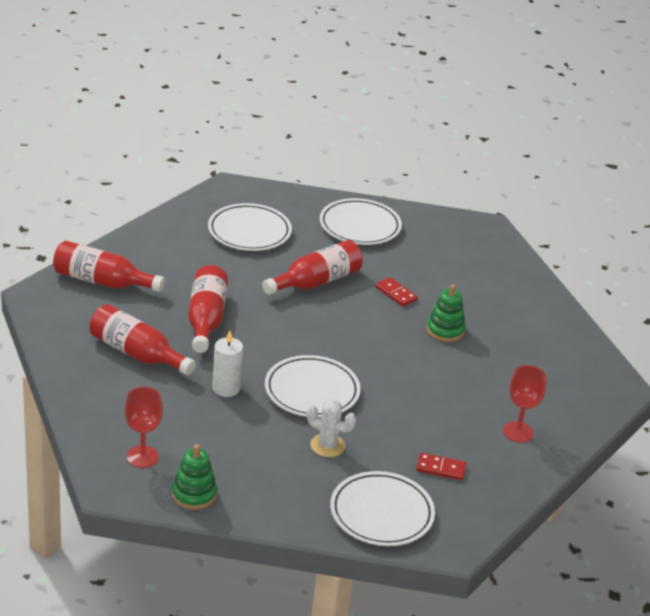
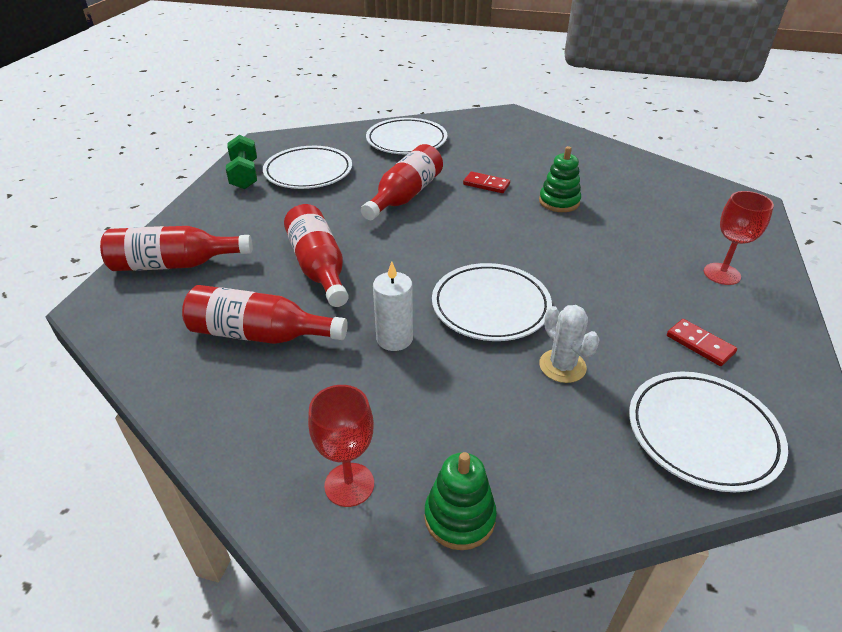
camera: 20 degrees left, 5 degrees up
(194, 217) = (244, 175): none -> green dumbbell
(327, 445) = (562, 366): white cactus -> white cactus turned 60 degrees clockwise
(441, 468) = (700, 344): red domino -> red domino turned 60 degrees clockwise

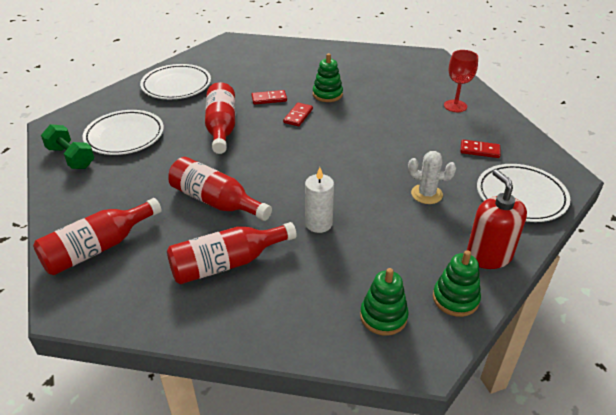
camera: 35 degrees left, 0 degrees up
(349, 484) = (383, 316): red goblet -> green stacking toy
(490, 306) = (354, 178): white plate -> none
(499, 213) = (298, 116): none -> red domino
(567, 487) = (489, 255): none -> red soap dispenser

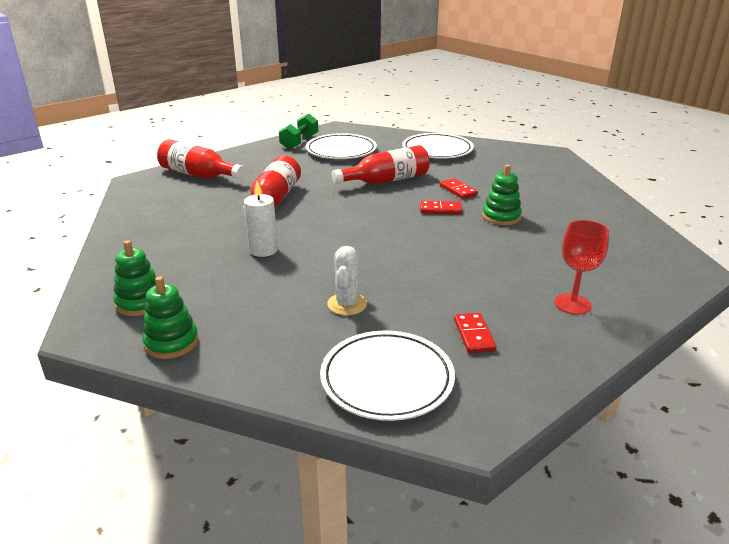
camera: 70 degrees right, 10 degrees down
(227, 263) = (194, 221): red bottle -> none
(489, 255) = (250, 360): red soap dispenser -> none

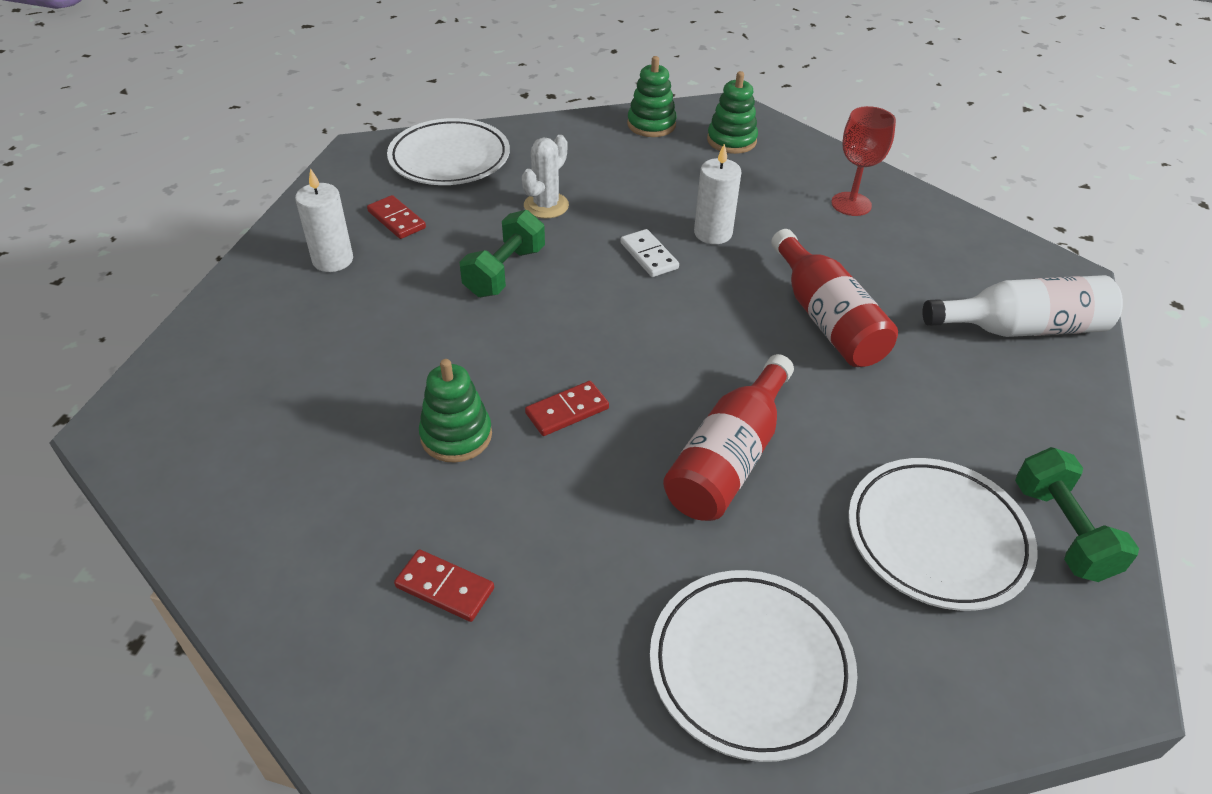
camera: 145 degrees right, 15 degrees up
(198, 175) = (1022, 328): red bottle -> white bottle
(319, 252) = (649, 255): none -> white domino
(347, 304) = (546, 205): white cactus -> white cactus turned 60 degrees clockwise
(419, 272) = (505, 272): none -> green dumbbell
(458, 190) = (576, 488): red domino -> red domino (444, 588)
(540, 320) = (333, 260): none -> white candle
(572, 304) = (299, 295): red goblet -> red goblet (851, 204)

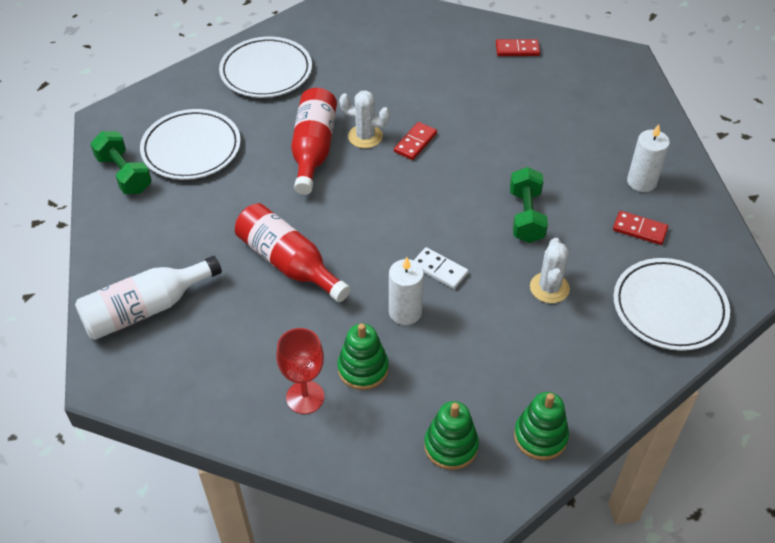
camera: 155 degrees right, 5 degrees up
(444, 588) = (411, 54): red domino -> red domino (517, 49)
(456, 436) = (462, 110): green stacking toy -> green stacking toy (363, 368)
(636, 449) = (365, 136): none -> white cactus

